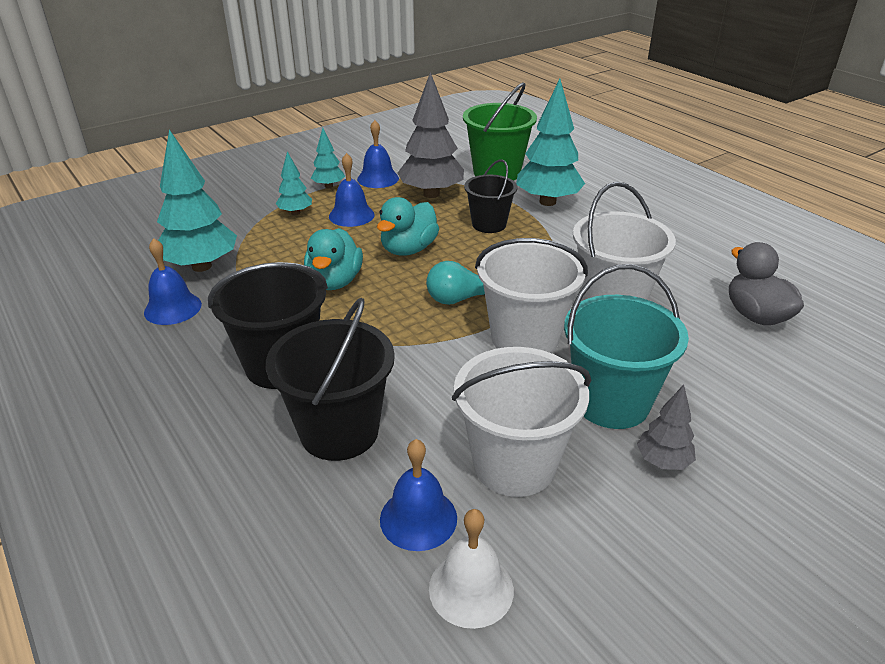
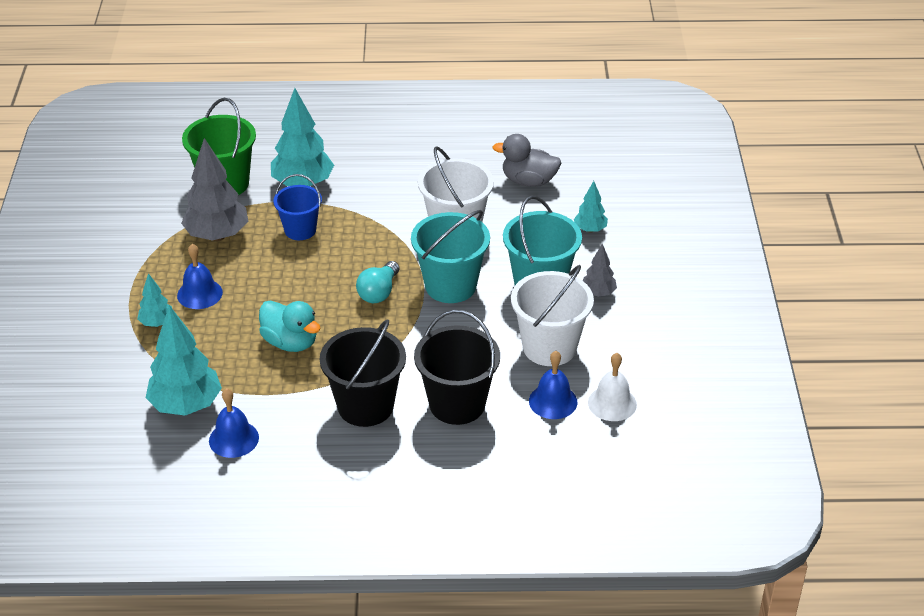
camera: 55 degrees left, 5 degrees up
(329, 186) = (131, 286): turquoise tree -> turquoise tree (590, 229)
(378, 178) = (152, 252): blue bell -> none
(408, 249) = (288, 287): turquoise duck -> none
(489, 224) = (300, 230): black bucket -> blue bucket
(525, 338) = (450, 286): white bucket -> turquoise bucket

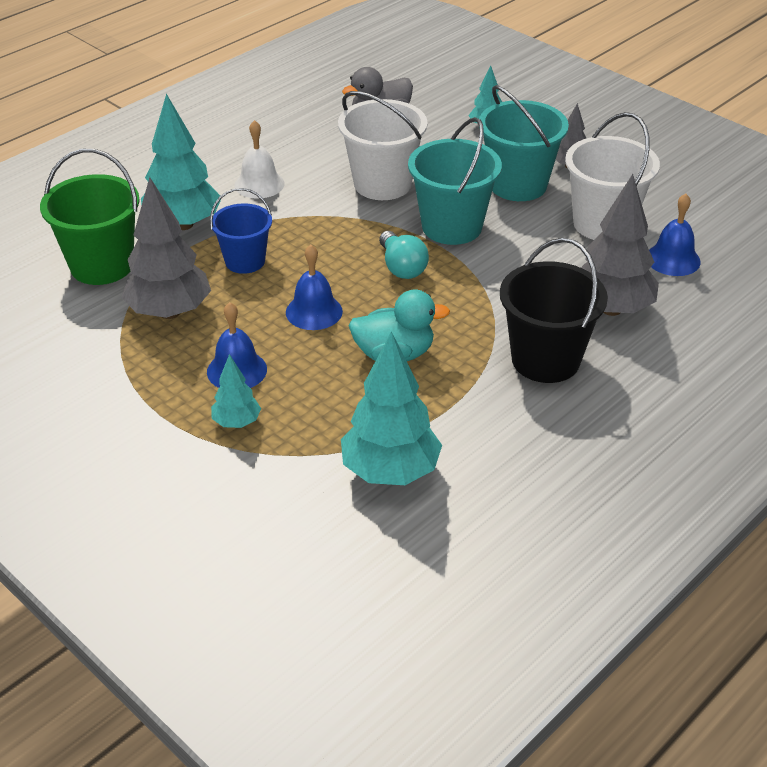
camera: 45 degrees left, 0 degrees up
(233, 439) = (483, 467): blue bell -> blue bell (314, 311)
(457, 404) = (611, 309): black bucket -> grey tree
(612, 403) = (712, 233): white bell -> white bell (259, 184)

